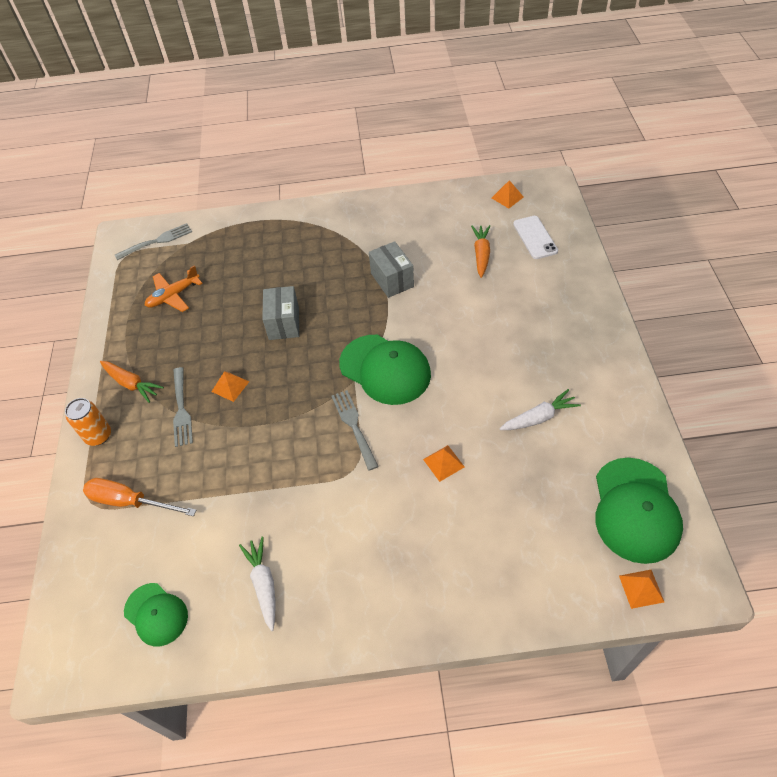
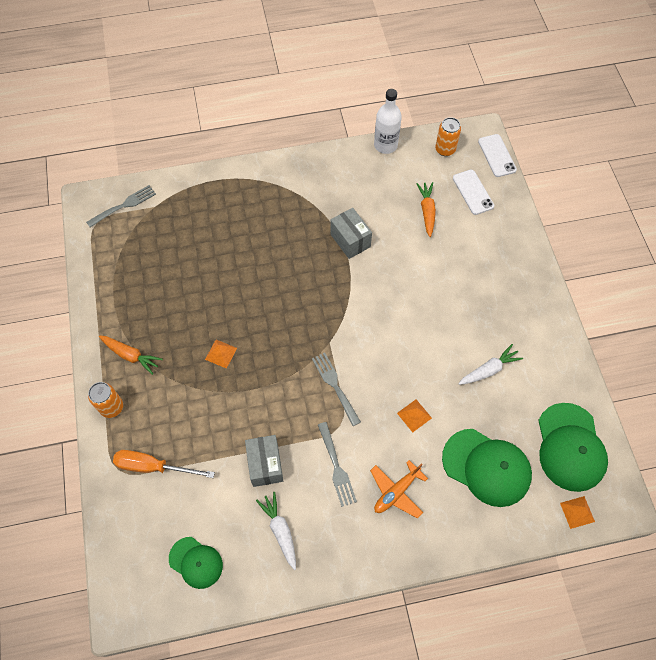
camera: 10 degrees left, 10 degrees up
(173, 296) = (151, 264): orange plane -> orange plane (396, 492)
(181, 409) = (181, 378): grey fork -> grey fork (336, 467)
(284, 323) = (259, 288): grey box -> grey box (265, 465)
(385, 369) = (355, 330): green cap -> green cap (486, 467)
(442, 192) = (385, 145): none -> white bottle
(507, 197) = (445, 149): orange pyramid -> orange can
(565, 204) = (497, 155): none -> white phone

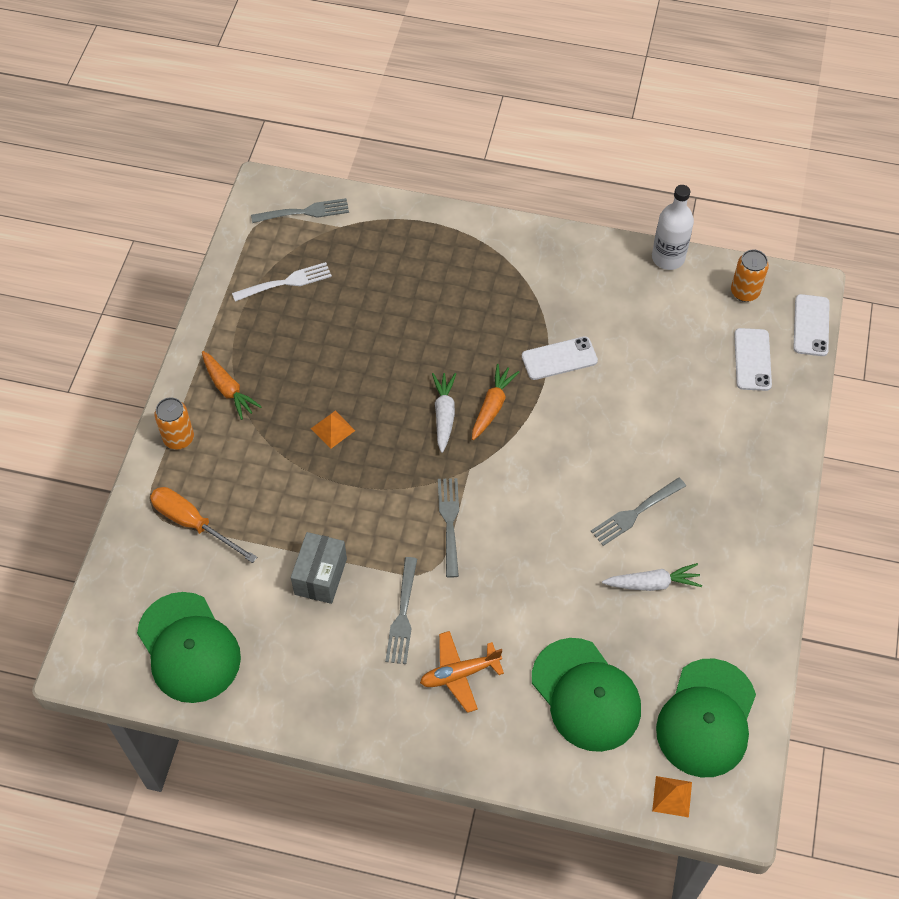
camera: 25 degrees right, 5 degrees down
(135, 261) = (286, 282): none -> white fork
(196, 562) = (189, 647): green cap -> green cap, size x1.69
(280, 530) = (300, 656): white carrot -> white carrot (444, 415)
(350, 240) = (559, 358): grey box -> white phone
(414, 415) = (528, 597): orange pyramid -> none
(427, 211) = (678, 360): orange carrot -> orange carrot (492, 406)
(453, 326) = (635, 513): none -> grey fork

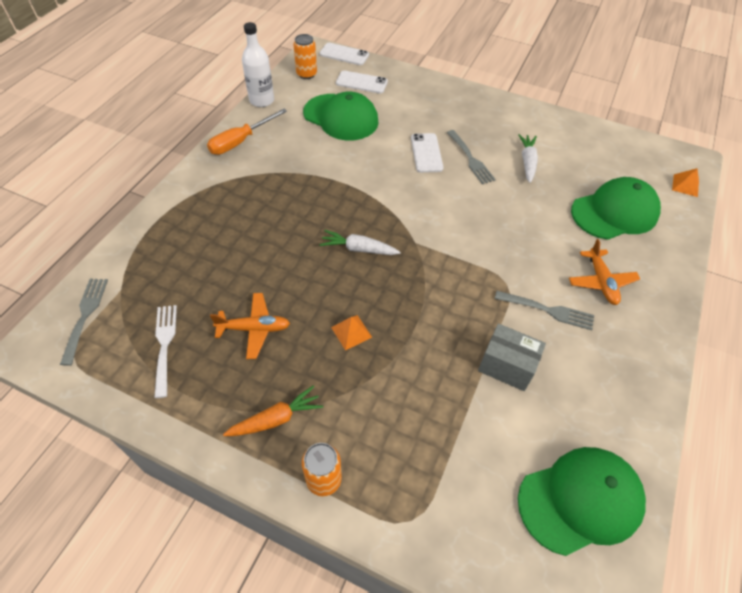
camera: 80 degrees left, 5 degrees down
(193, 523) = (434, 477): orange screwdriver -> orange screwdriver (241, 141)
(319, 346) = (254, 329): none -> orange plane
(449, 522) = (463, 264): grey fork -> none
(492, 406) = (359, 217): orange carrot -> none
(559, 358) = (327, 171): white phone -> white phone (426, 153)
(706, 718) = (627, 158): green cap -> green cap (341, 117)

